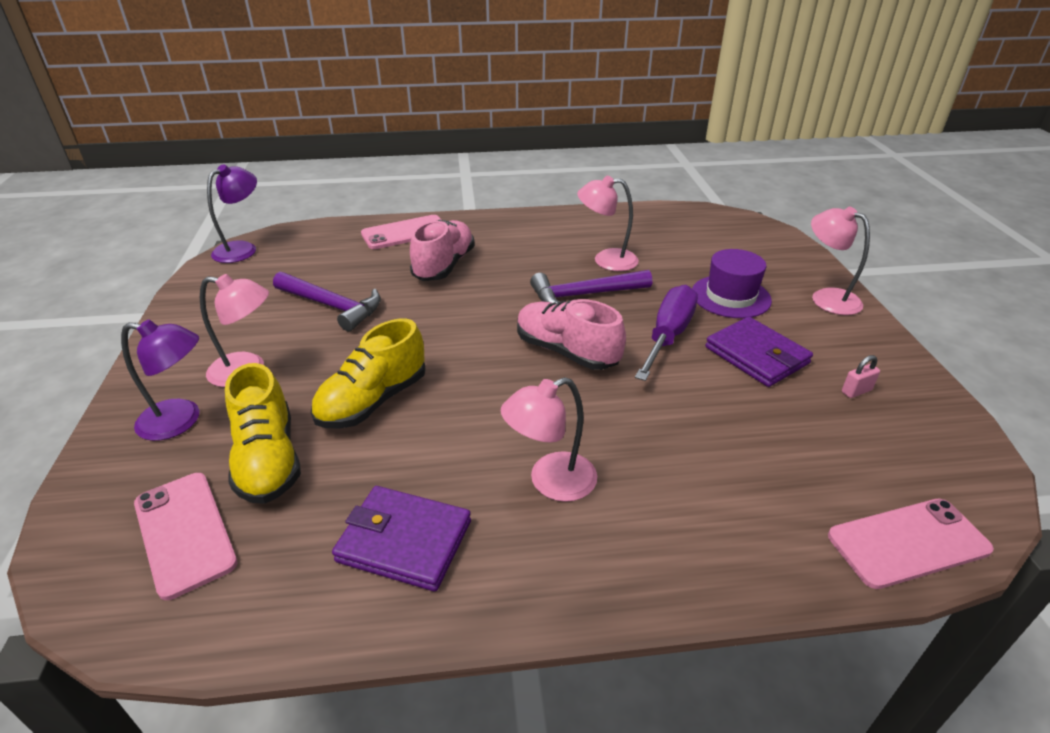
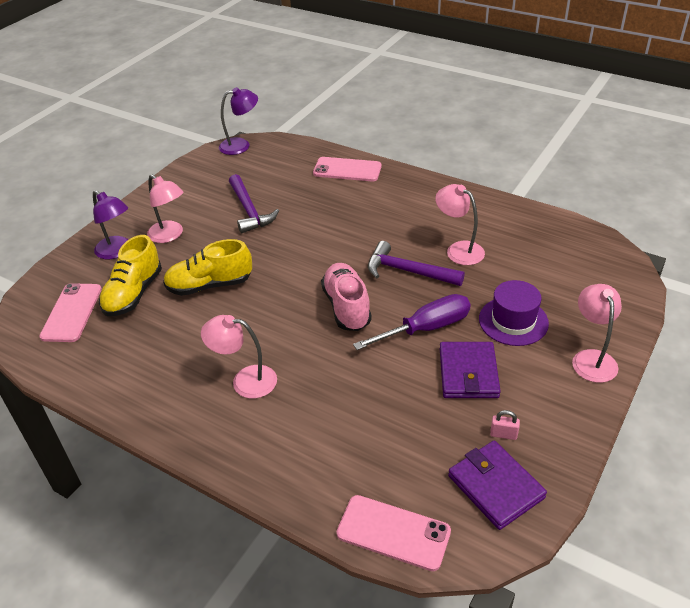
camera: 40 degrees right, 5 degrees up
(404, 541) = (149, 370): purple wallet -> purple wallet (495, 487)
(444, 266) = (343, 208): pink shoe -> none

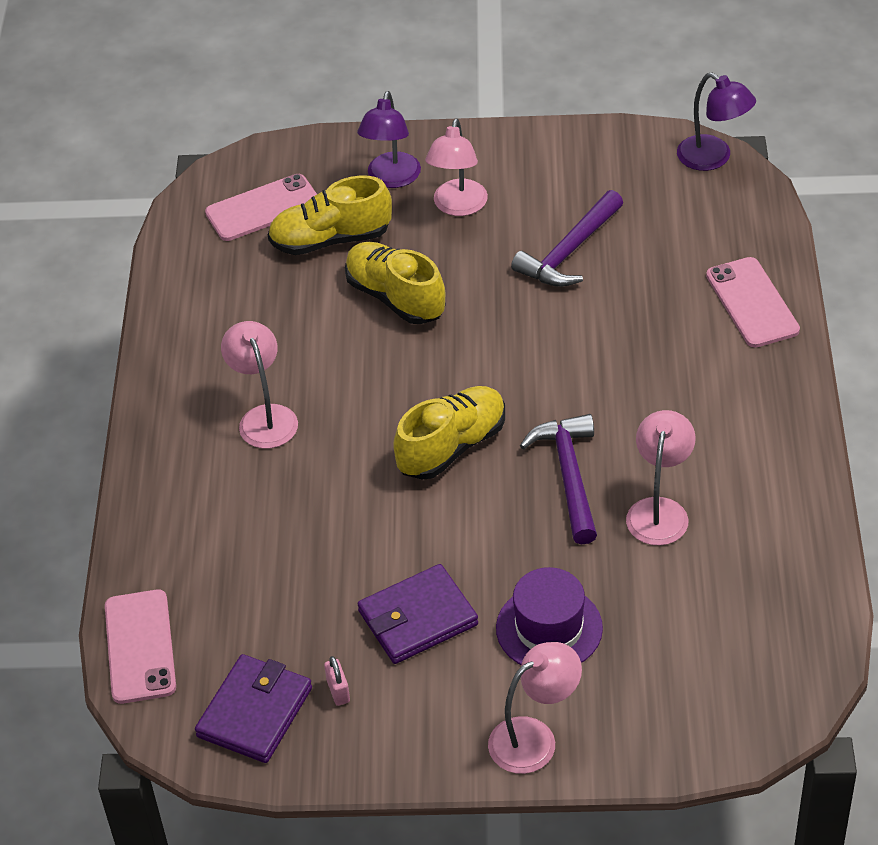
camera: 60 degrees right, 5 degrees up
(346, 307) = (452, 446): pink shoe -> yellow shoe
(425, 328) = (468, 543): purple screwdriver -> none

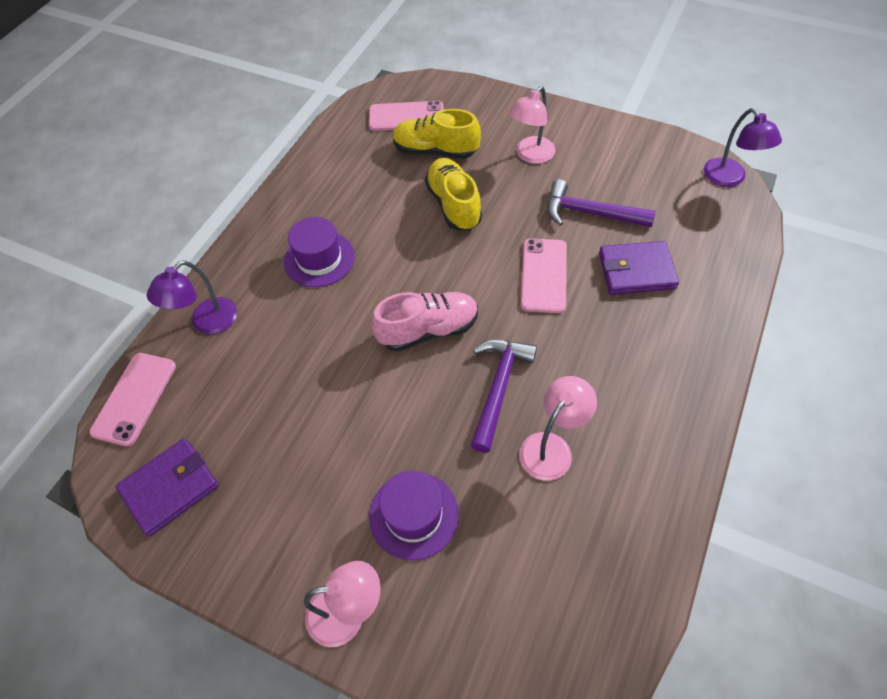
camera: 25 degrees right, 10 degrees up
(264, 417) = (319, 259): pink lamp -> purple hat
(338, 691) = (235, 497): pink padlock -> none
(391, 179) = (497, 123): purple lamp -> purple lamp (207, 323)
(418, 618) = (325, 461): purple wallet -> purple wallet (636, 271)
(452, 446) = (428, 330): yellow shoe -> pink shoe
(569, 252) = (589, 213): purple hammer -> purple hammer turned 45 degrees clockwise
(752, 303) = (708, 299): pink phone -> pink phone (543, 275)

